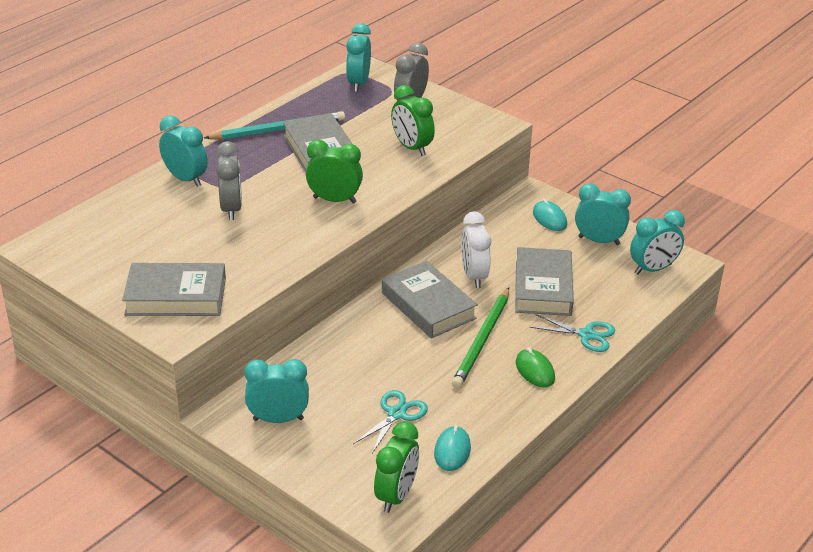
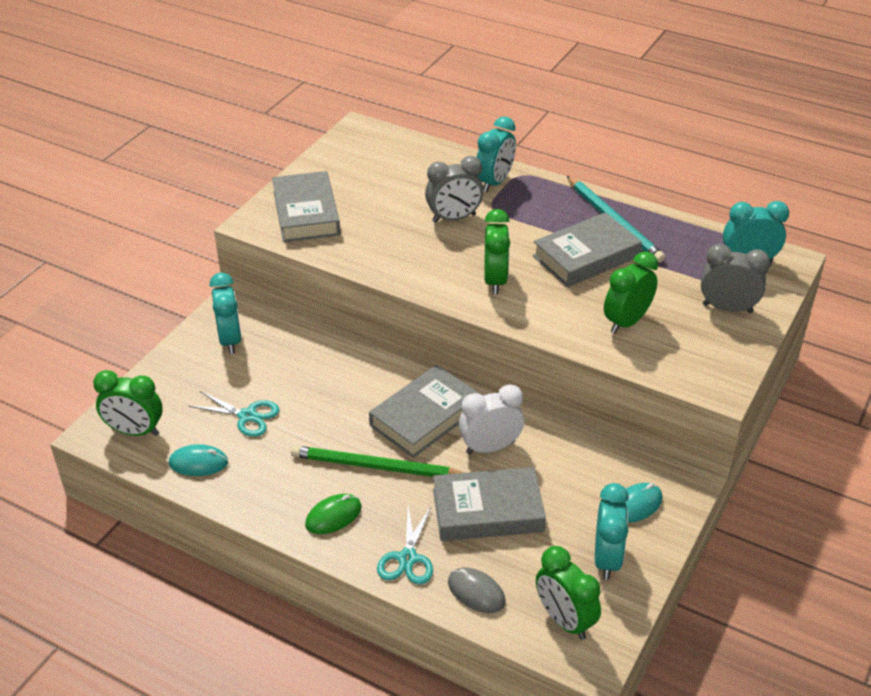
camera: 80 degrees right, 5 degrees up
(624, 305) = (476, 592): none -> grey mouse
(653, 269) = (564, 620): turquoise clock -> green clock

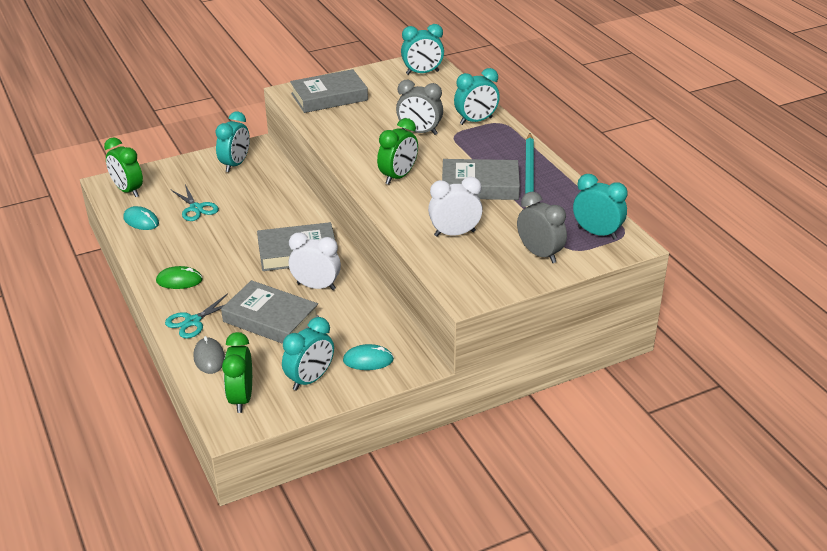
camera: 35 degrees right, 5 degrees down
(306, 213) = (329, 97): grey book -> grey book turned 45 degrees clockwise
(372, 145) = (422, 73): none -> turquoise clock
(376, 467) = (235, 266): green pencil -> none
(626, 322) = (454, 233): green clock -> white clock

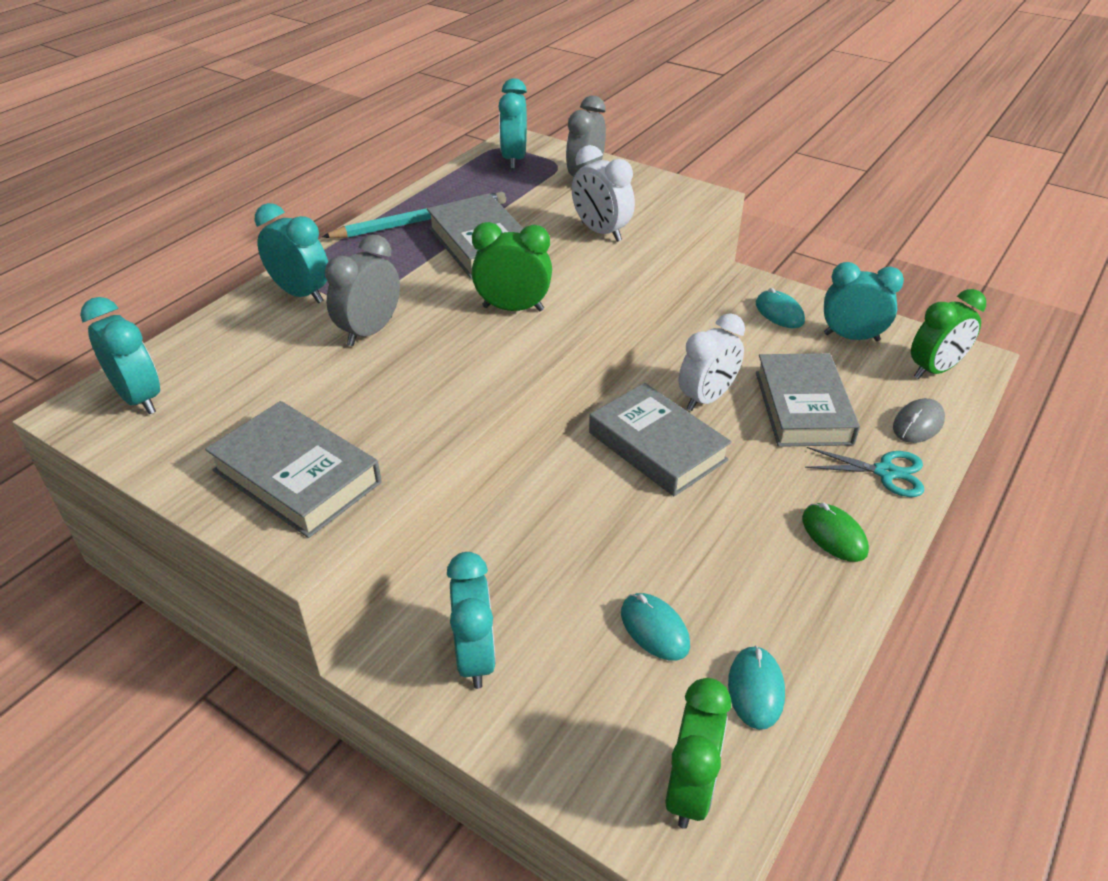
camera: 120 degrees left, 5 degrees up
(196, 208) = (654, 629): turquoise scissors -> turquoise mouse
(235, 164) = (475, 657): turquoise clock -> turquoise clock turned 90 degrees clockwise
(316, 286) = (707, 398): white clock -> white clock turned 120 degrees counterclockwise
(419, 132) = (370, 331): grey clock -> grey clock turned 135 degrees counterclockwise

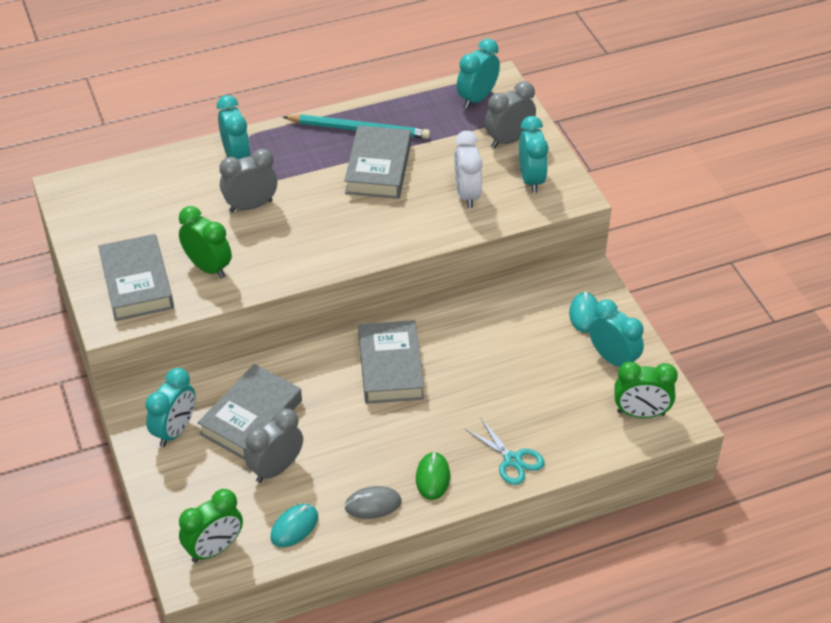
camera: 35 degrees right, 5 degrees up
(139, 398) = (98, 193): turquoise clock -> turquoise clock (531, 179)
(513, 308) = (348, 230): green clock -> green clock (208, 267)
(654, 629) = (276, 469): turquoise mouse -> grey clock
(707, 398) = (458, 352): white clock -> none
(803, 407) = (513, 391): grey book -> grey book (251, 417)
(918, 424) = (576, 442): grey mouse -> grey mouse (373, 504)

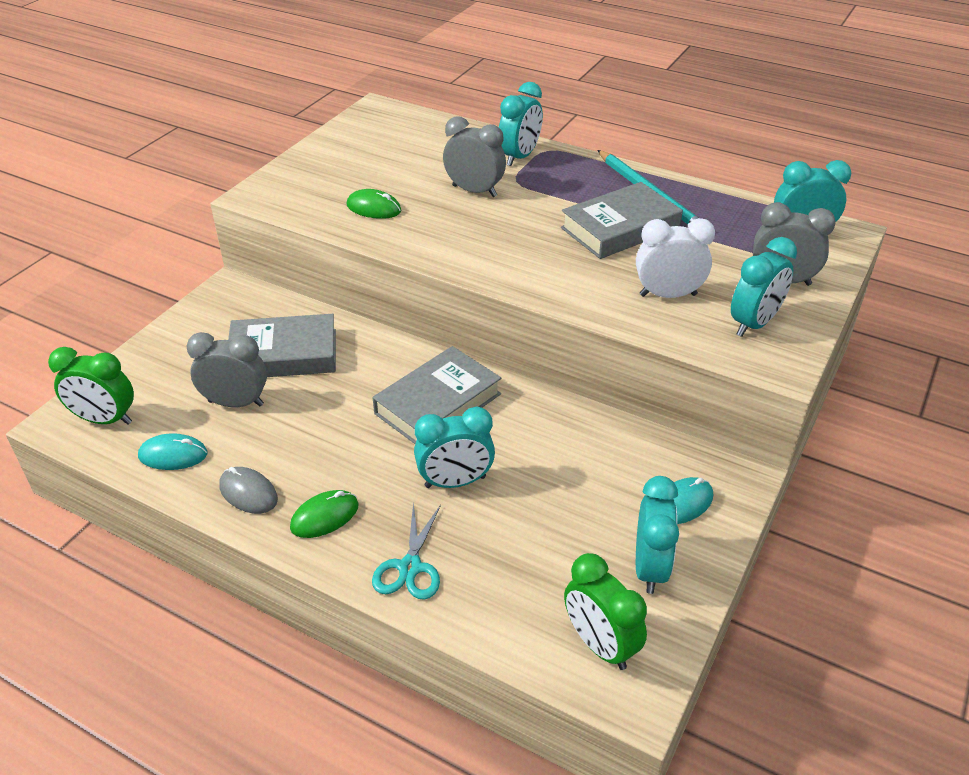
camera: 50 degrees right, 5 degrees down
(137, 283) = (313, 186): grey book -> none
(175, 430) = (226, 322): turquoise clock -> turquoise clock (455, 482)
(208, 267) = (374, 208): green clock -> green mouse
(467, 194) = (668, 295): white clock -> white clock turned 45 degrees clockwise

